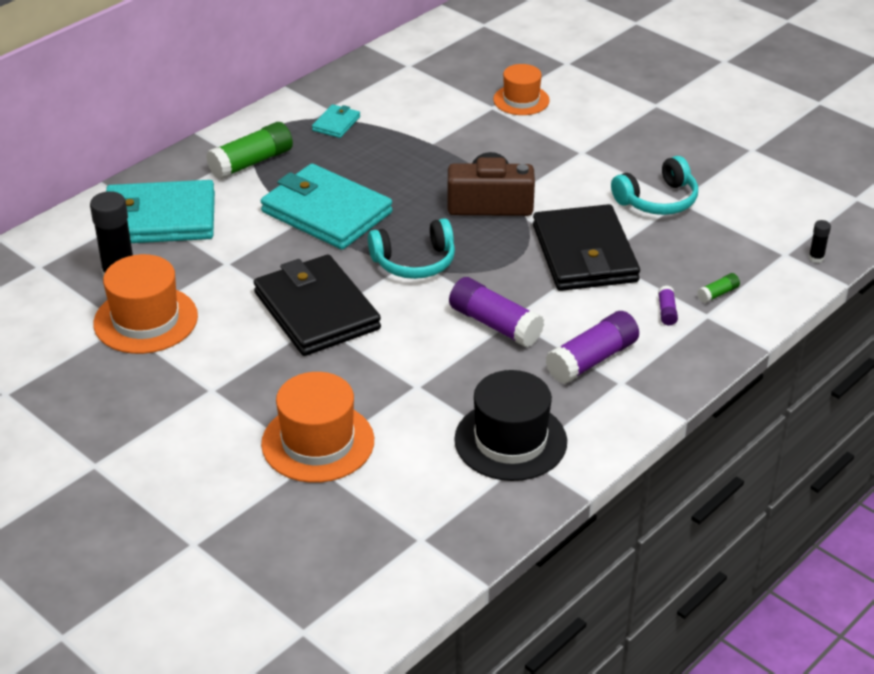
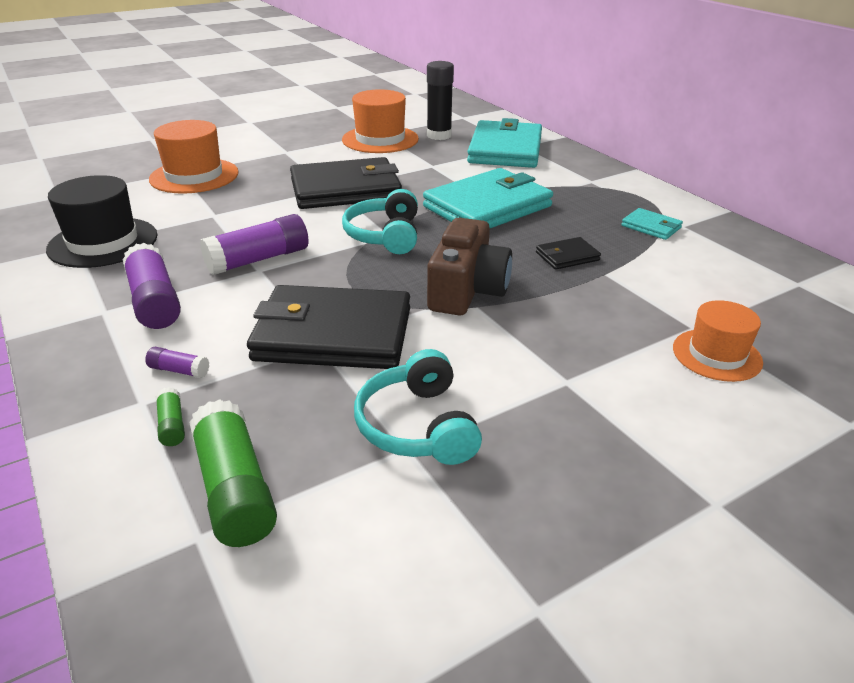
camera: 105 degrees right, 5 degrees down
(251, 162) = (581, 185): green glue stick -> green glue stick (234, 489)
(411, 162) = (567, 256): none -> black wallet
(816, 258) = (156, 579): black glue stick -> none

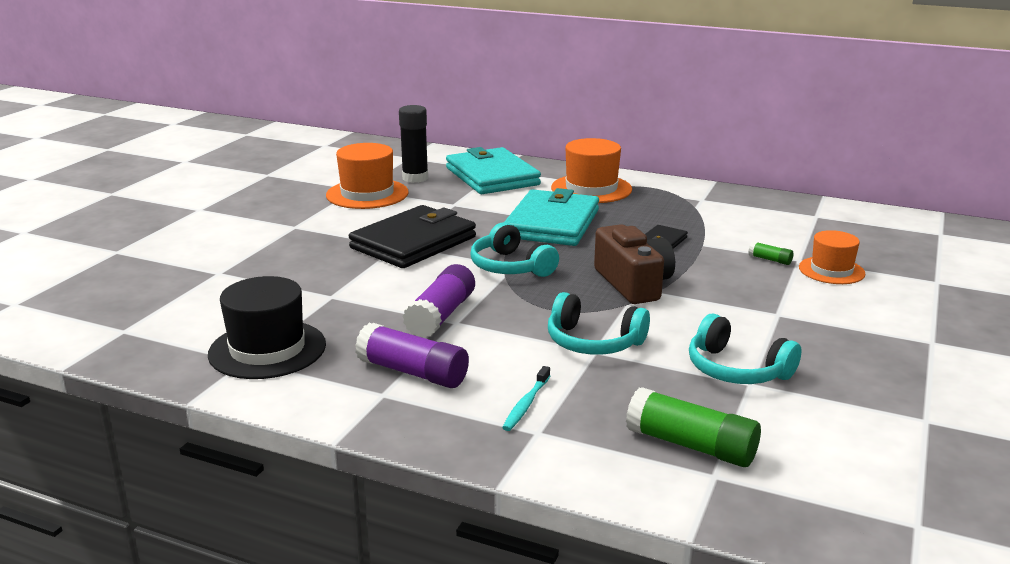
camera: 35 degrees left, 10 degrees down
(172, 425) = (585, 434): green glue stick -> green glue stick (770, 260)
(179, 370) = (526, 404): purple glue stick -> turquoise toothbrush
(194, 176) = (242, 271): orange hat -> orange hat (591, 189)
(333, 334) = (593, 342): black wallet -> turquoise headphones
(651, 227) = (685, 206): turquoise wallet -> none

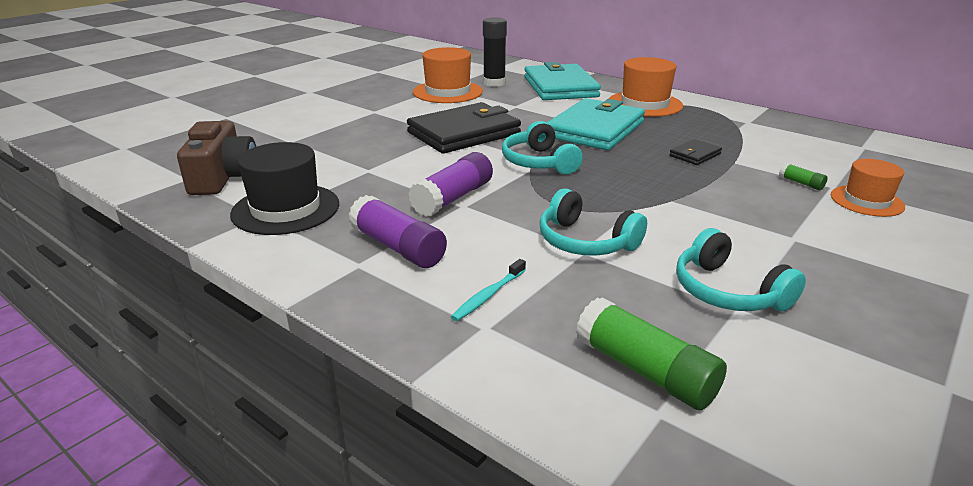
camera: 15 degrees right, 5 degrees up
(633, 283) = (650, 190): brown camera -> brown camera (223, 177)

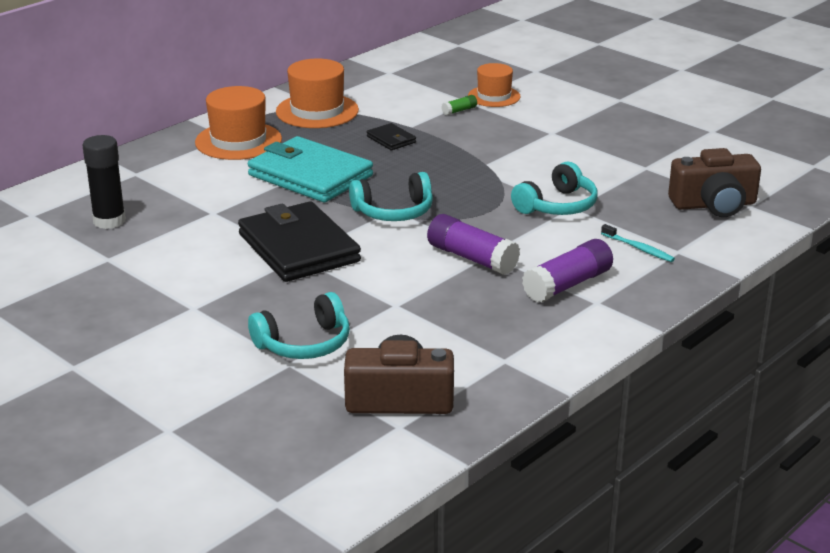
camera: 85 degrees left, 0 degrees up
(286, 209) = (489, 347): black hat -> none
(447, 92) = (132, 255): orange hat -> orange hat (317, 111)
(560, 87) = (150, 180): turquoise wallet -> none
(645, 371) = (714, 204): green glue stick -> brown camera
(727, 291) = (625, 167): turquoise headphones -> turquoise headphones (304, 344)

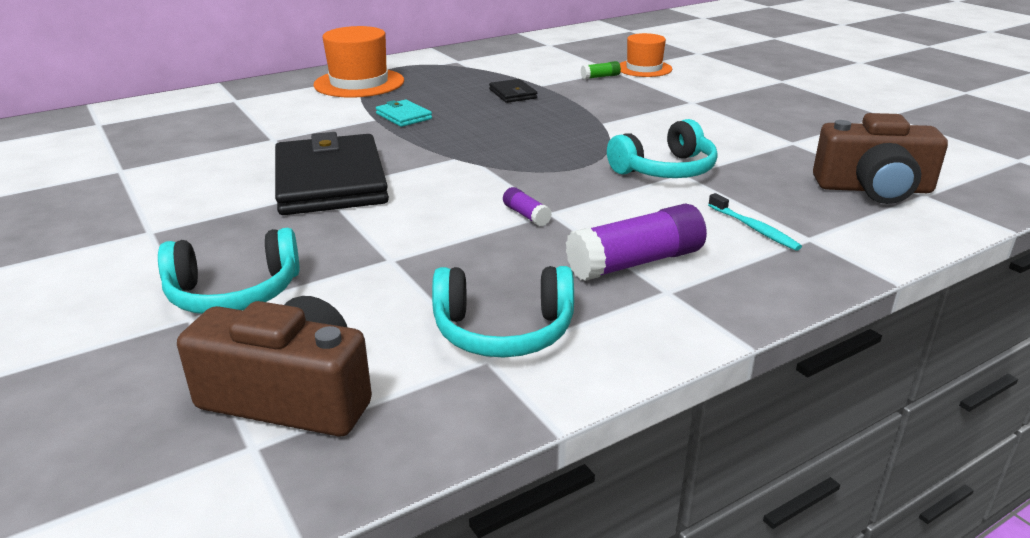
camera: 15 degrees right, 0 degrees up
(109, 221) = (163, 136): black glue stick -> none
(310, 175) = (403, 116): turquoise wallet -> turquoise wallet, size x0.44
(317, 111) = (456, 67): orange hat -> none
(394, 212) = (467, 157): turquoise headphones -> turquoise headphones (503, 331)
(472, 258) = (526, 215): purple glue stick -> purple glue stick, size x0.47

